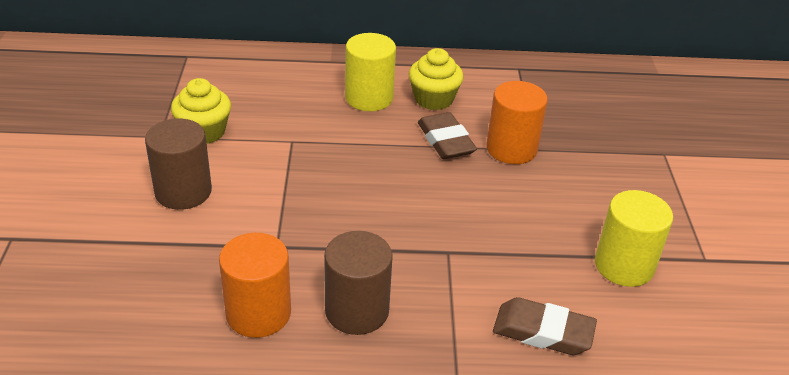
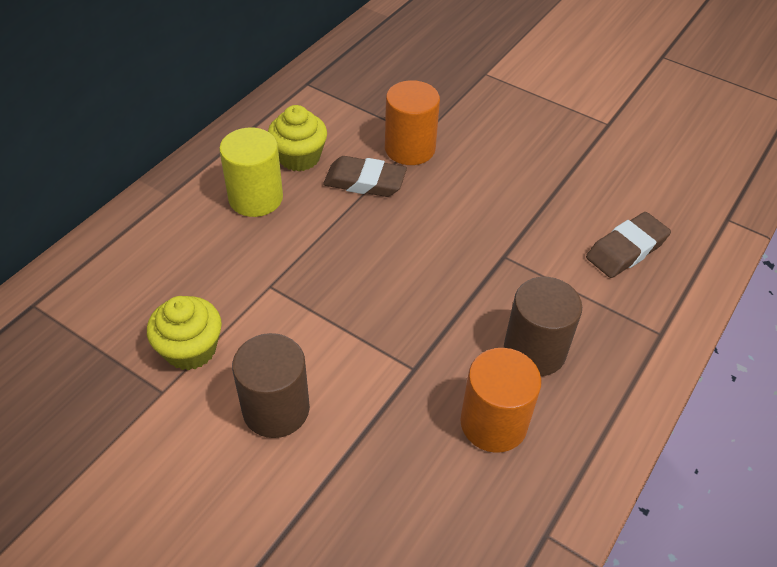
camera: 55 degrees left, 10 degrees up
(624, 266) = (588, 167): yellow cylinder -> none

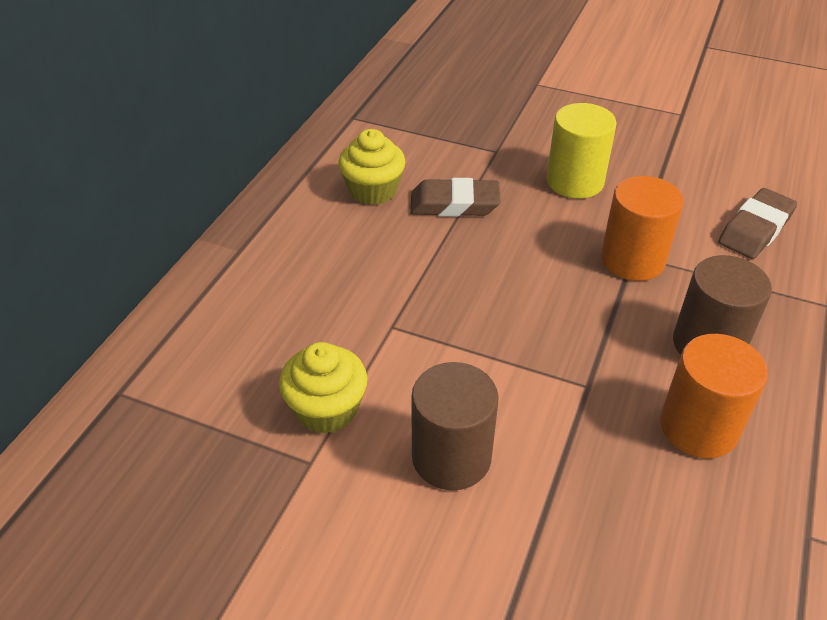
camera: 10 degrees left, 5 degrees down
(256, 198) = (341, 238): yellow cylinder -> yellow cylinder (575, 181)
(410, 149) = (489, 165): orange cylinder -> orange cylinder (632, 260)

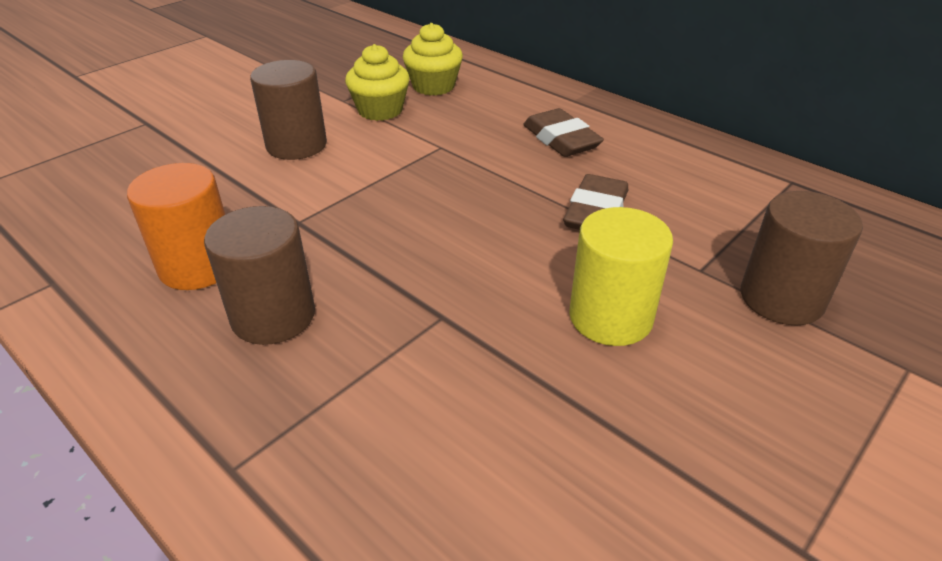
camera: 110 degrees right, 5 degrees down
(373, 190) = (638, 169): yellow cupcake -> yellow cupcake (433, 86)
(505, 120) = (781, 298): none -> brown cylinder
(632, 260) = (434, 311): orange cylinder -> none
(755, 229) = (421, 473): brown eraser -> brown eraser (561, 139)

